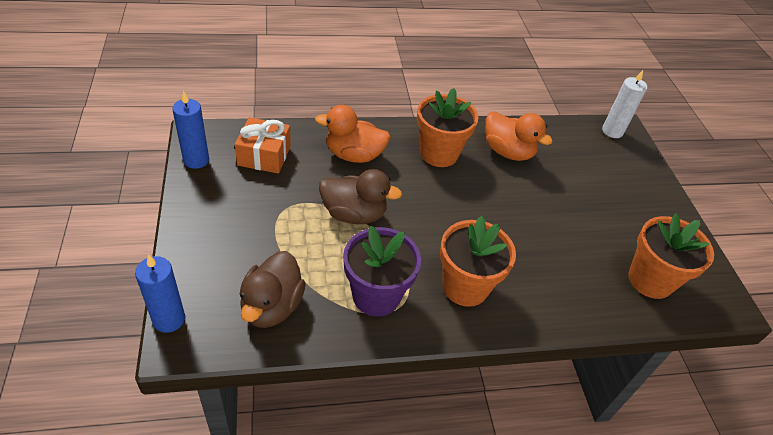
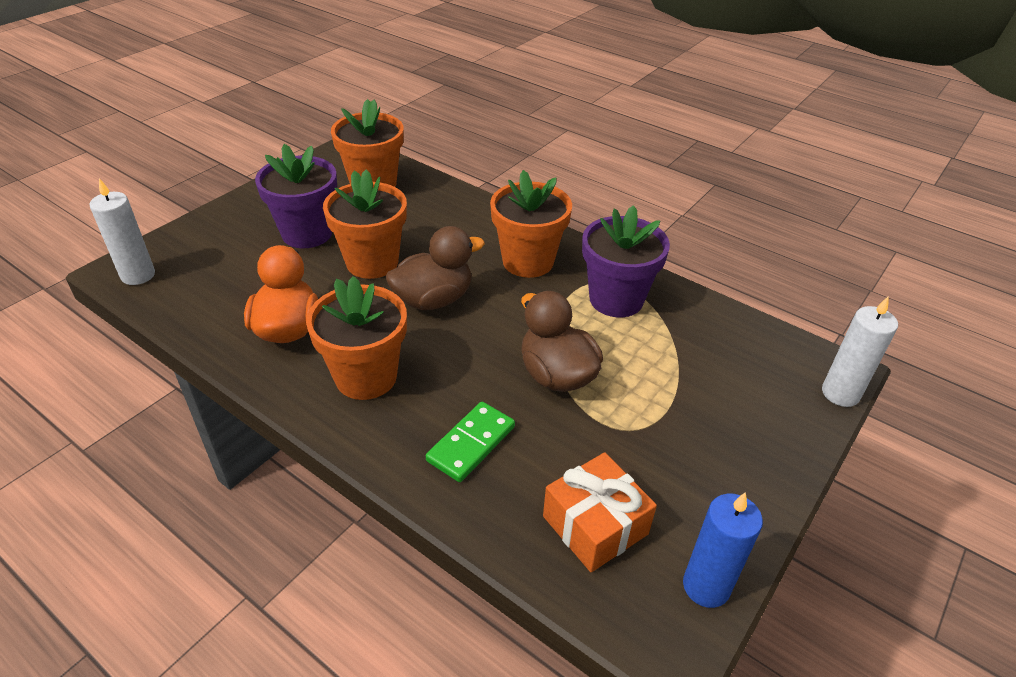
camera: 130 degrees left, 5 degrees down
(169, 319) = (840, 393): blue candle -> white candle
(272, 306) = (725, 346): brown duck -> brown duck (434, 299)
(354, 155) = (471, 443): orange duck -> green domino
(540, 215) = (372, 262): none -> orange flower pot
(603, 209) = (307, 233): none -> purple flower pot

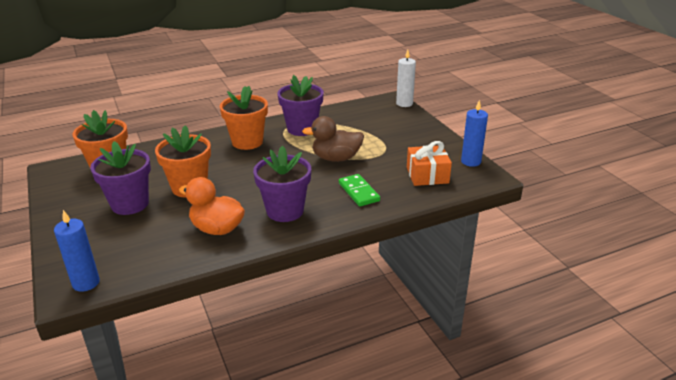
camera: 60 degrees left, 10 degrees down
(138, 275) = (86, 283): white candle -> blue candle
(366, 377) = (285, 211): orange flower pot -> purple flower pot
(434, 299) = (246, 176): brown duck -> none

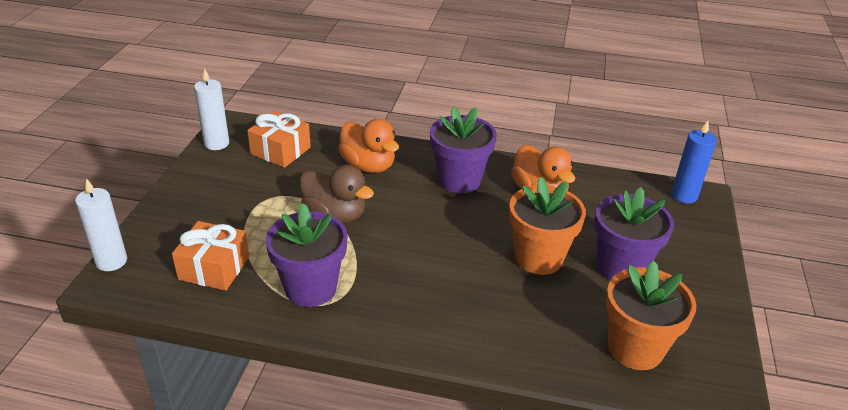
camera: 145 degrees left, 5 degrees up
(247, 142) = (408, 302): orange flower pot -> none
(357, 118) = (214, 268): none -> orange gift
(358, 192) = (368, 166): green domino -> orange duck
(471, 161) = (216, 143): blue candle -> white candle

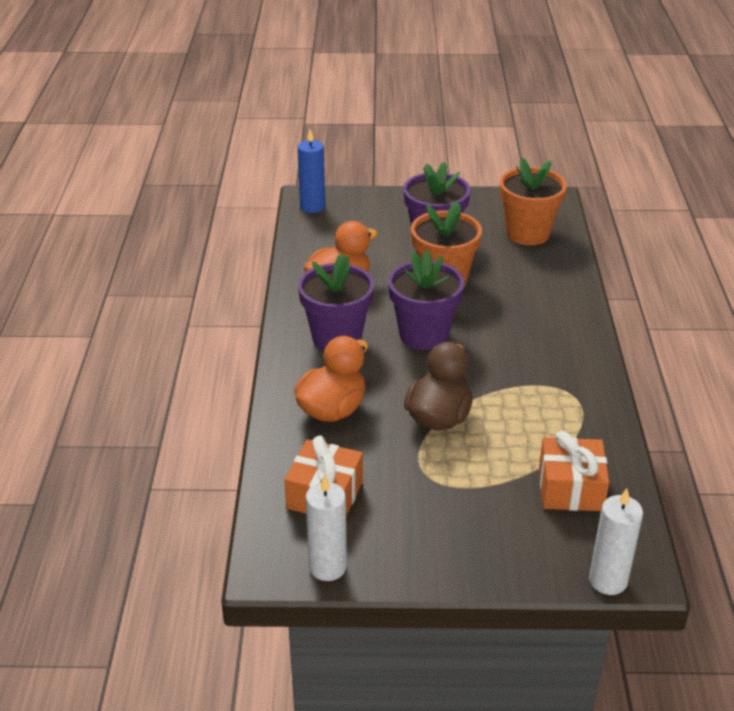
camera: 100 degrees left, 0 degrees up
(310, 288) = (560, 410): purple flower pot -> purple flower pot (424, 335)

